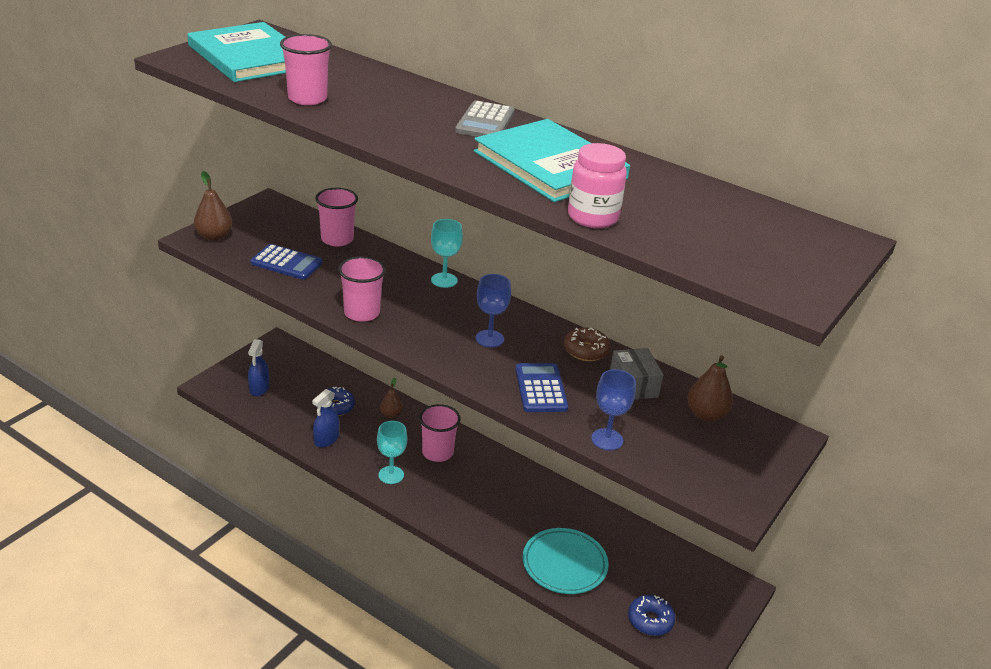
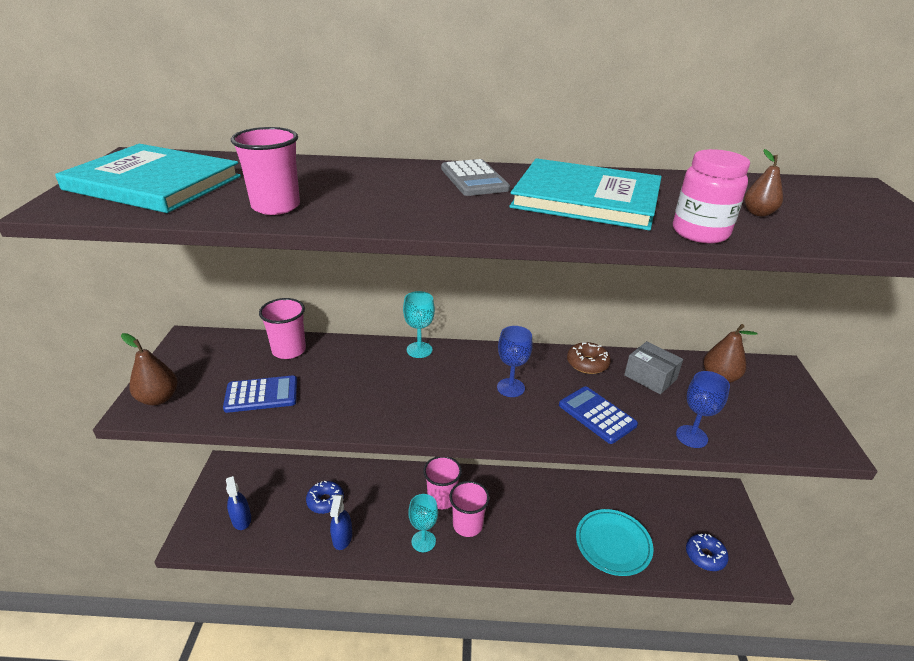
camera: 30 degrees left, 0 degrees up
(362, 313) = (382, 414): pink cup -> pink cup (467, 525)
(391, 415) = (377, 484): brown pear -> brown pear (758, 213)

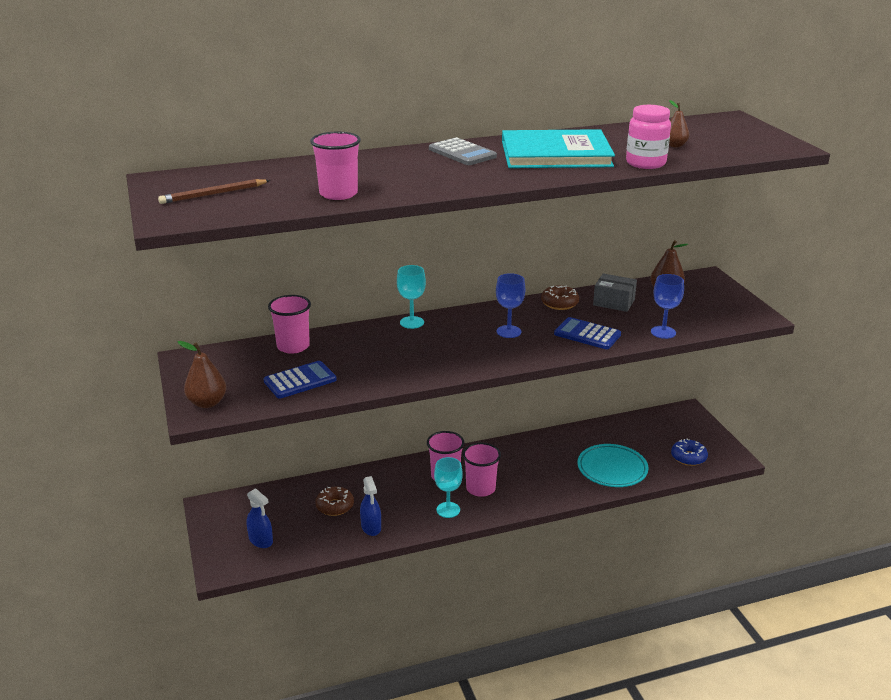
camera: 20 degrees left, 5 degrees down
(153, 183) = (213, 194): turquoise book -> brown pencil
(325, 501) = (335, 506): blue donut -> brown donut

